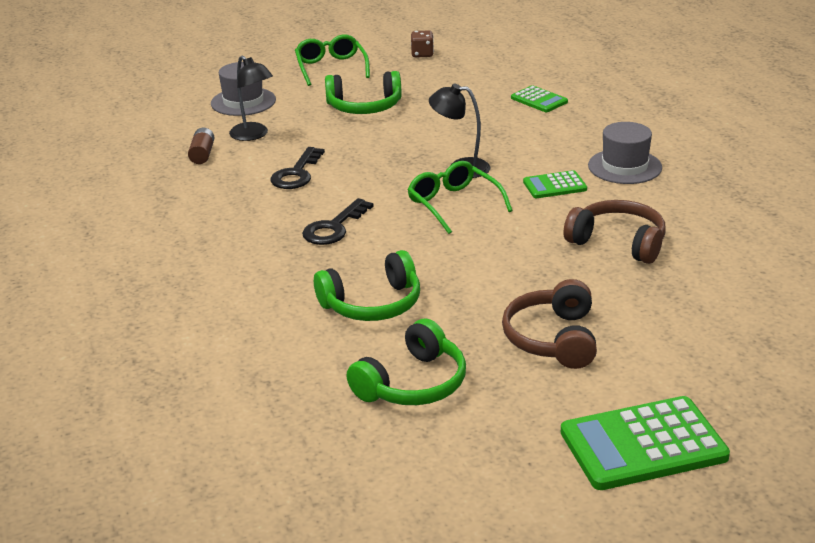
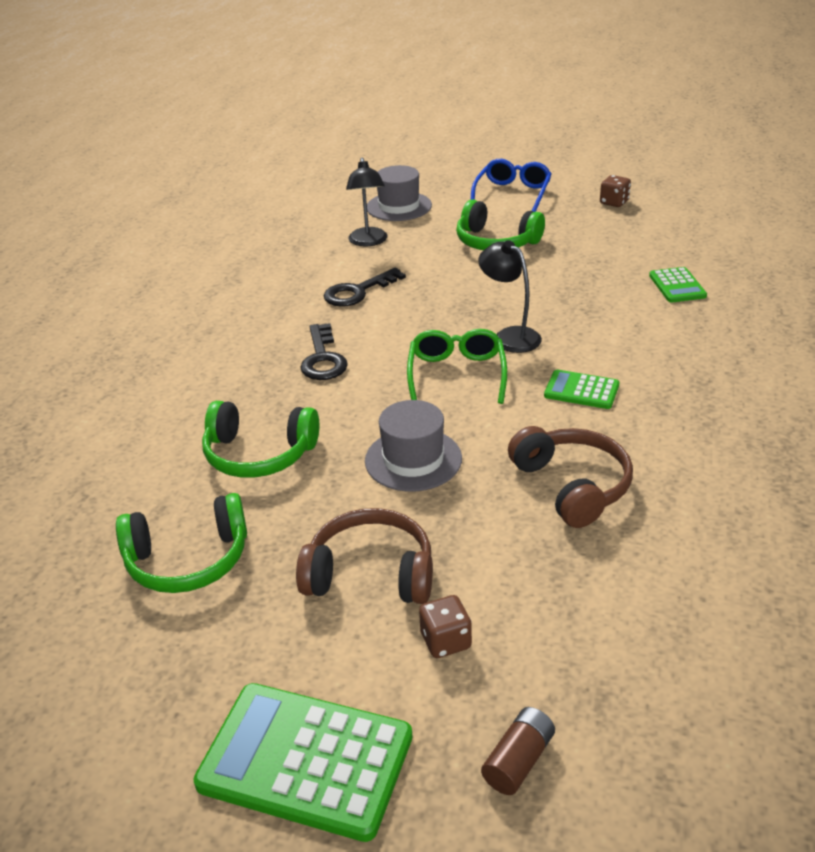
camera: 35 degrees right, 5 degrees up
(202, 154) = (307, 247): brown battery -> brown battery (518, 760)
(331, 67) = (512, 194): green glasses -> blue glasses
(334, 228) = (323, 359): black key -> black key turned 75 degrees counterclockwise
(552, 339) = (370, 573): brown headphones -> brown headphones turned 60 degrees clockwise
(624, 166) = (684, 395): grey hat -> grey hat (413, 459)
(647, 353) = (445, 641): none -> brown dice

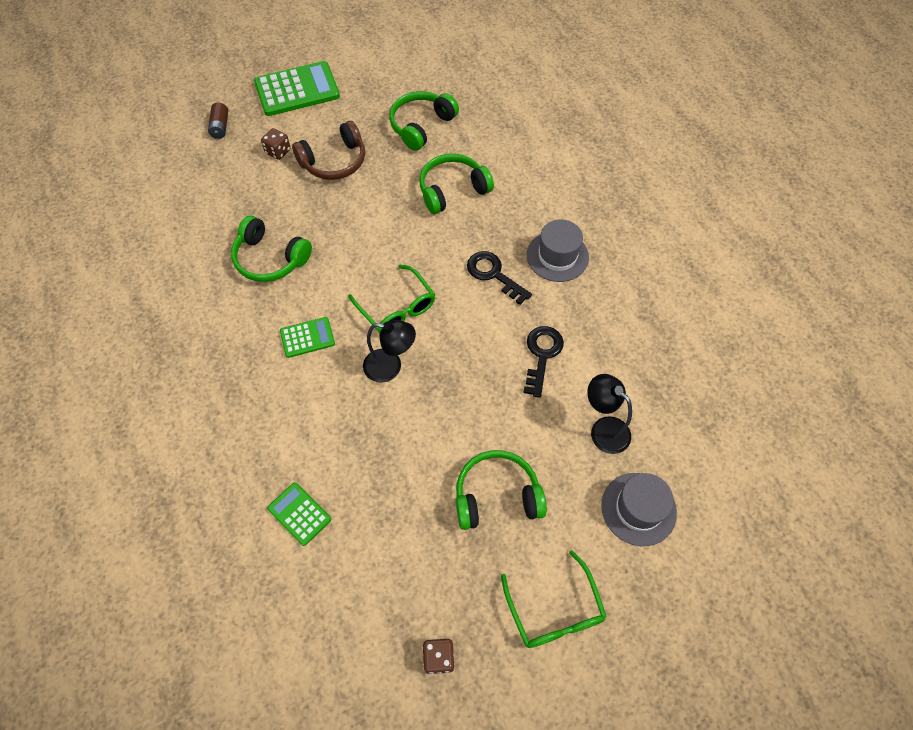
camera: 140 degrees right, 25 degrees up
(413, 459) = (368, 230): grey hat -> grey hat (557, 256)
(512, 194) = (554, 611): blue glasses -> green glasses
(572, 486) = (270, 259): brown headphones -> green headphones

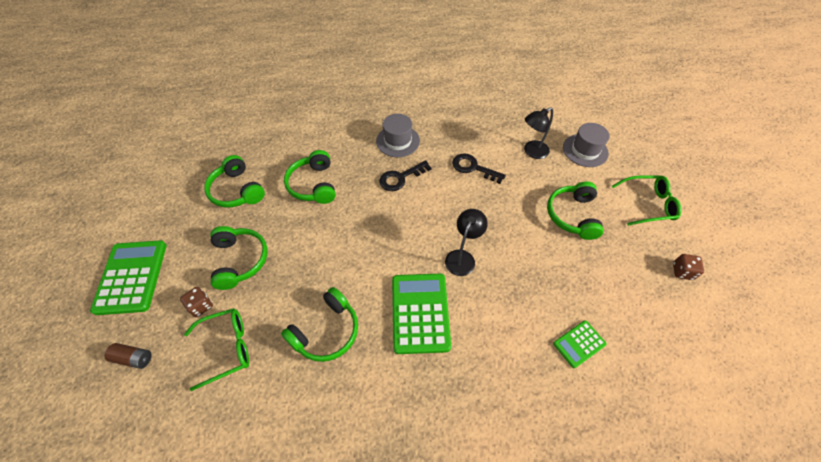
camera: 75 degrees left, 5 degrees down
(307, 337) = (420, 312): green calculator -> green calculator, size x1.88
(334, 161) = (240, 260): brown headphones -> green headphones
(397, 308) = (411, 243): green glasses -> green glasses (227, 347)

